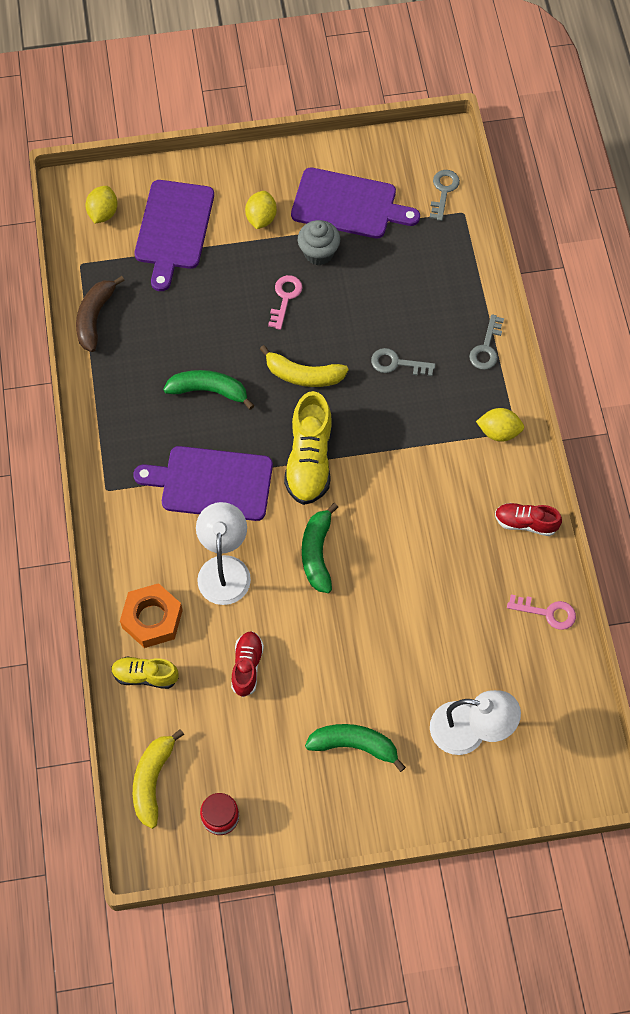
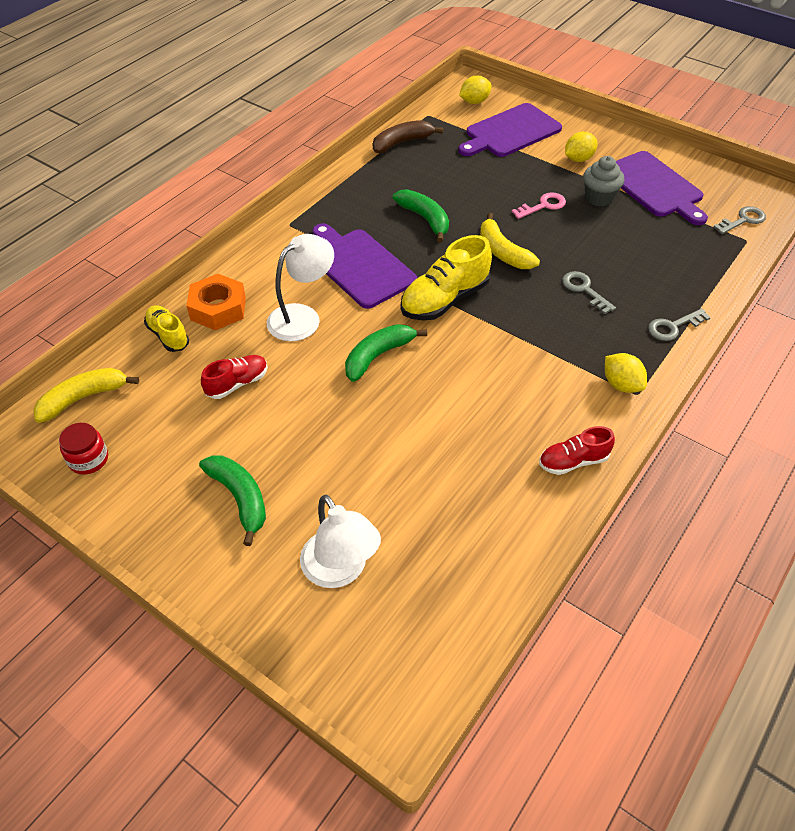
camera: 45 degrees right, 15 degrees down
(525, 523) = (573, 461): red shoe -> red shoe turned 75 degrees counterclockwise
(547, 612) = (517, 541): pink key -> none

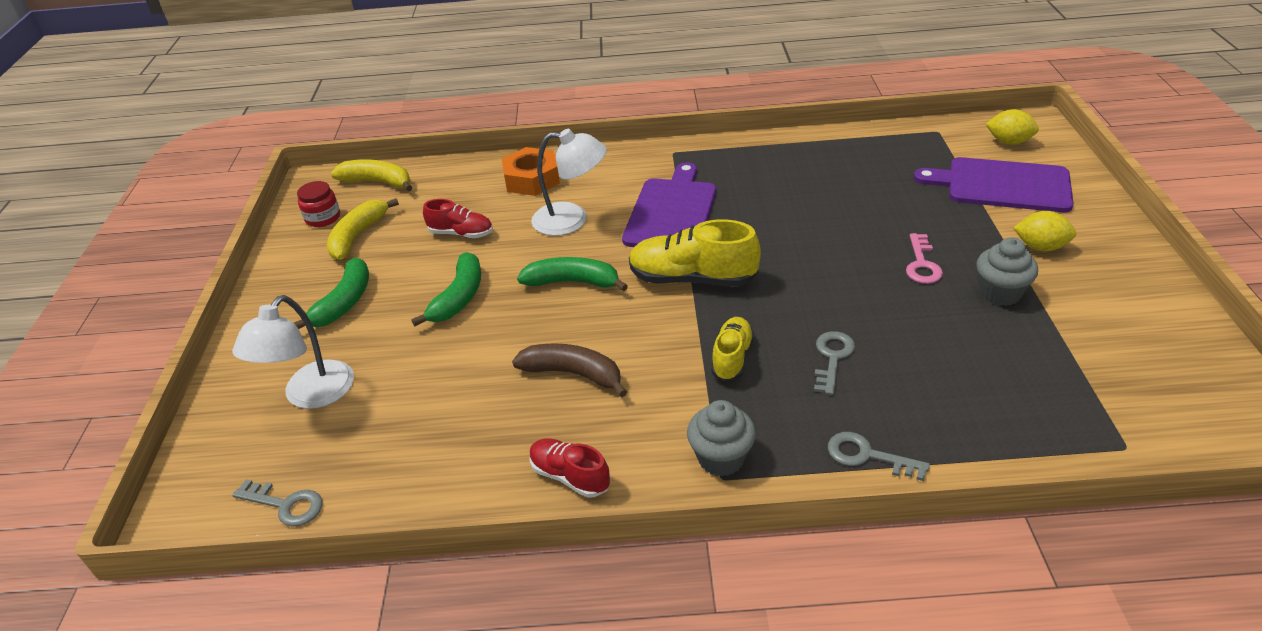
camera: 55 degrees right, 10 degrees down
(168, 335) = (477, 177): yellow shoe -> yellow shoe (732, 358)
(402, 142) = (872, 141): brown banana -> brown banana (573, 374)
(425, 219) = (786, 210): green banana -> green banana (459, 297)
(503, 252) = (810, 276): yellow banana -> yellow banana (358, 236)
(543, 206) = (922, 264): pink key -> pink key turned 75 degrees clockwise
(621, 385) = (721, 458): yellow lemon -> grey cupcake
(654, 186) = (1093, 322): purple cutting board -> none
(743, 220) = (1162, 426): grey key -> grey key (286, 505)

